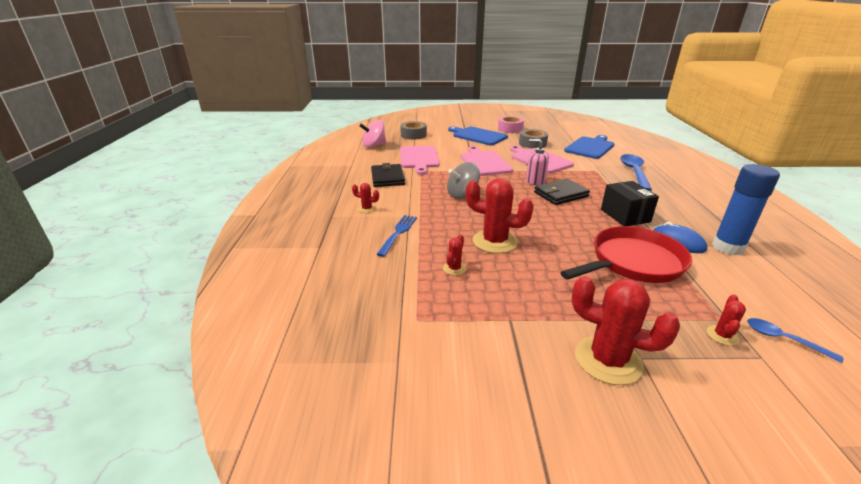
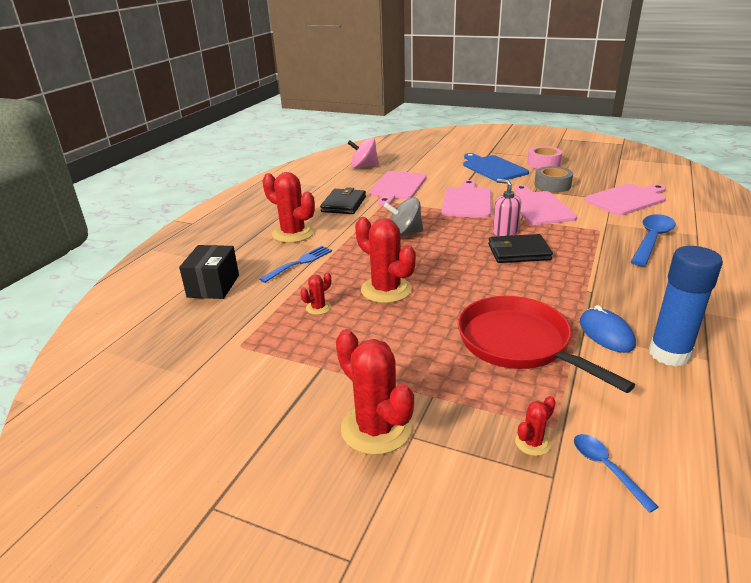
camera: 25 degrees right, 0 degrees up
(367, 209) = (293, 233): red cactus -> red cactus, size x2.12
(413, 135) = (418, 159): grey tape -> none
(590, 147) = (627, 199): blue cutting board -> pink cutting board
(625, 215) = (572, 290): black box -> black box (213, 286)
(633, 262) = (518, 343): red pan -> red pan turned 120 degrees counterclockwise

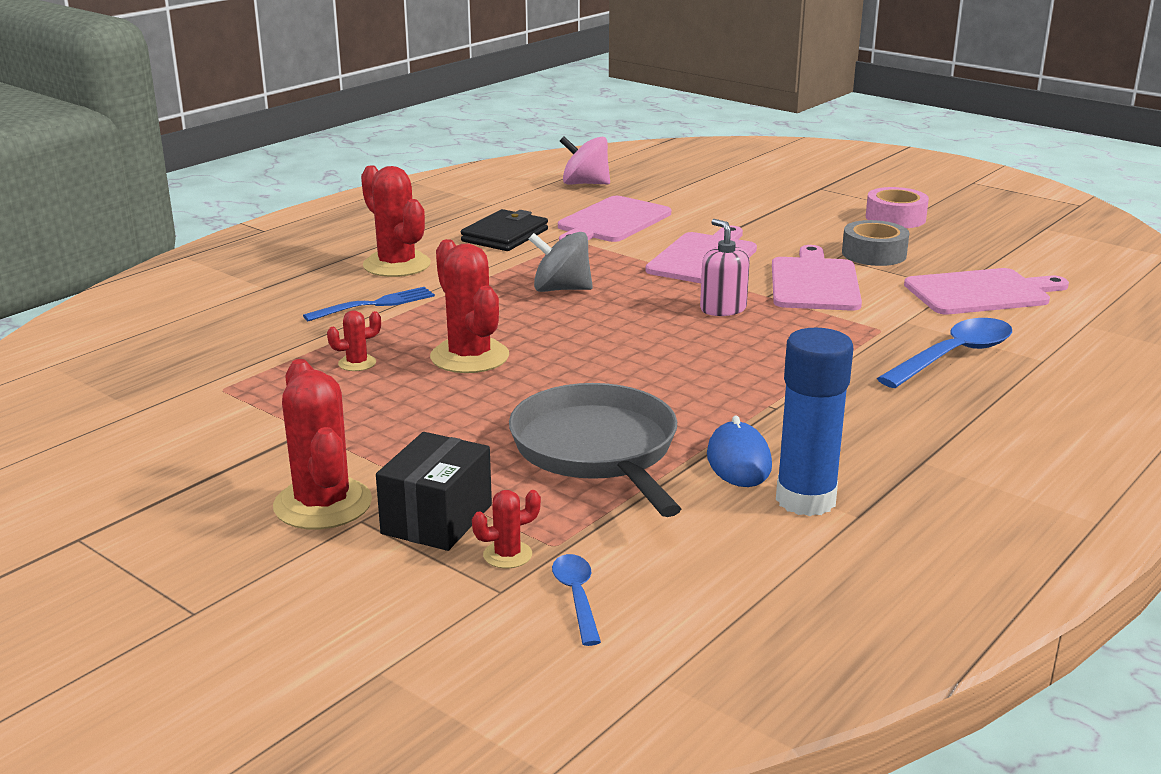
camera: 15 degrees right, 5 degrees down
(213, 286) = (237, 315): black box -> black box (437, 519)
(493, 168) = (798, 214): blue cutting board -> none
(518, 343) = (597, 450): red pan -> grey pan
(519, 252) = (715, 340): black wallet -> none

